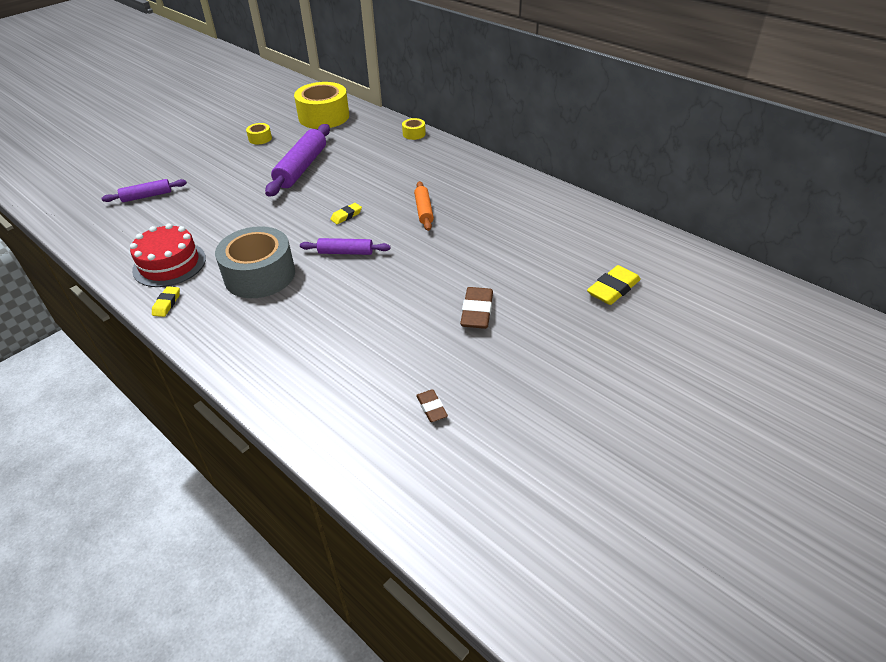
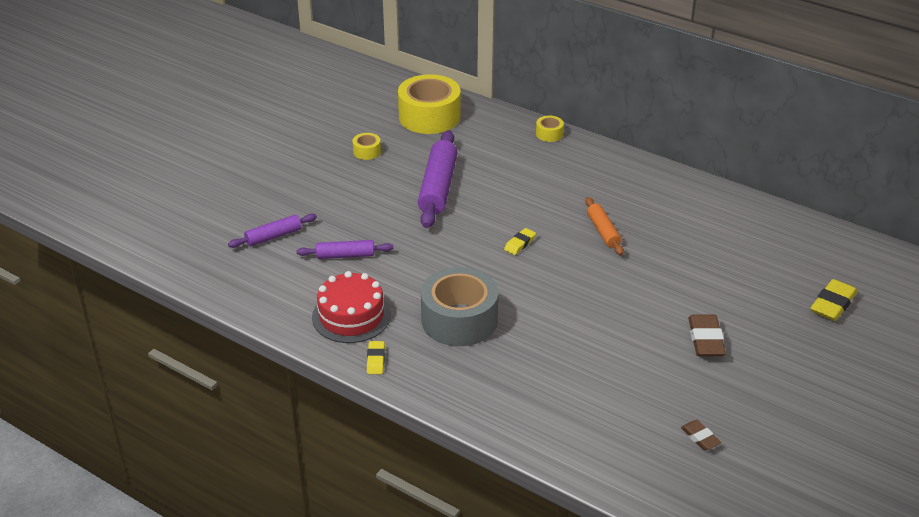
camera: 10 degrees left, 5 degrees down
(346, 252) = (540, 287): purple rolling pin -> purple rolling pin (345, 255)

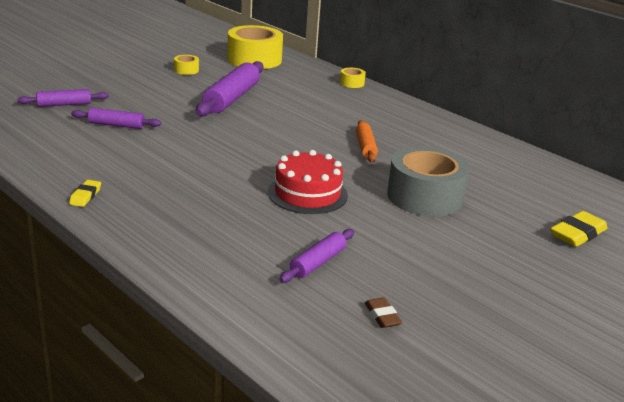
camera: 10 degrees right, 10 degrees down
(351, 316) = (88, 163): red cake -> red cake (307, 194)
(459, 320) = (187, 182): grey tape -> grey tape (425, 197)
(520, 244) = (281, 142): yellow eraser -> none
(622, 391) = (318, 262): none -> purple rolling pin
(705, 340) = (428, 238): brown eraser -> none

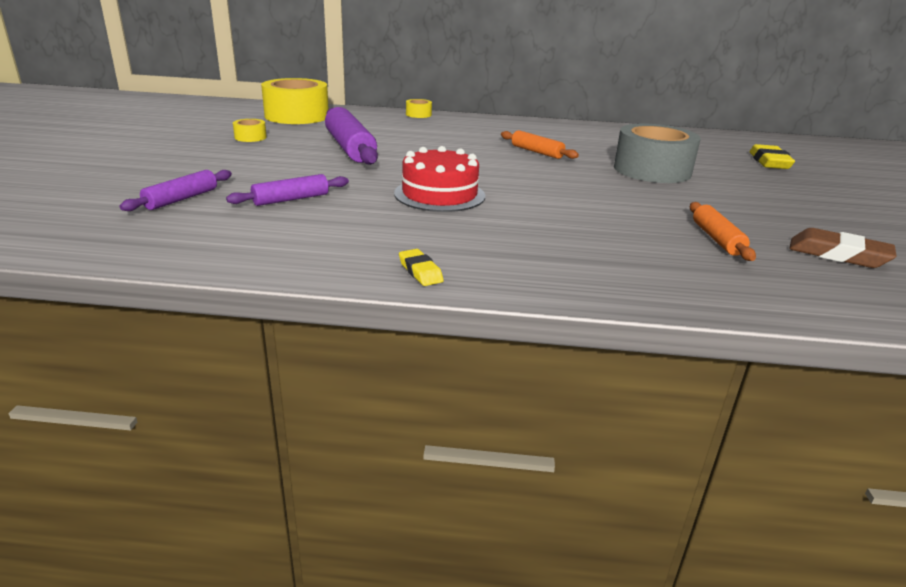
camera: 40 degrees left, 0 degrees up
(307, 194) = (584, 195): red cake -> red cake (439, 194)
(318, 262) = (716, 239): purple rolling pin -> orange rolling pin
(382, 316) = (838, 255): brown eraser -> brown eraser, size x1.70

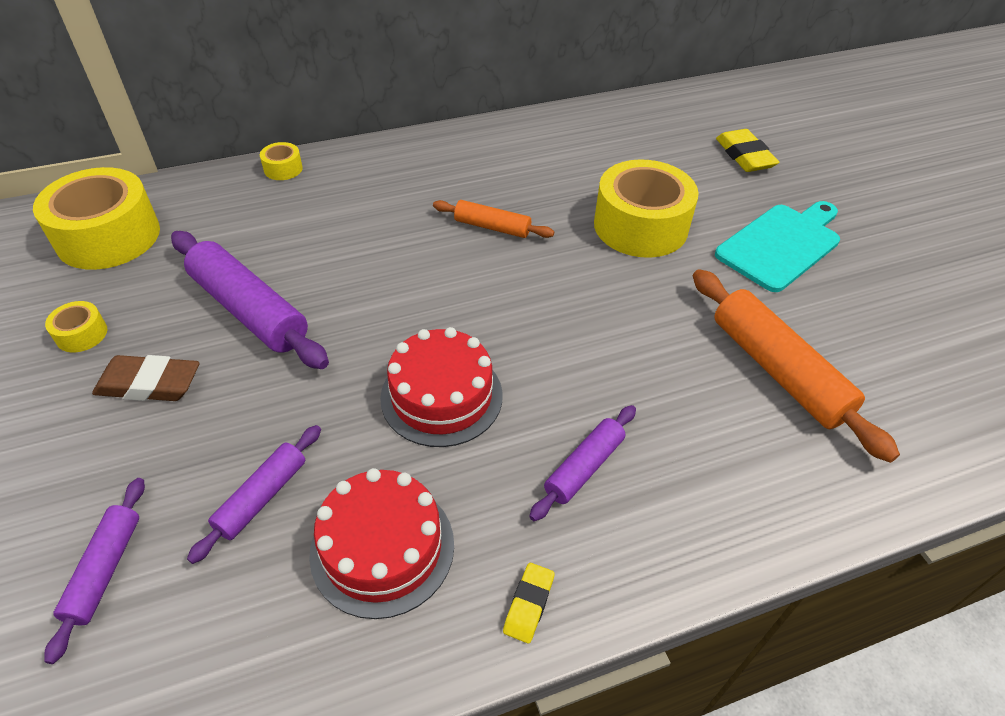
camera: 25 degrees left, 20 degrees up
(344, 230) = (382, 548): none -> red cake
(420, 271) = (528, 604): yellow eraser -> yellow eraser turned 75 degrees clockwise
(515, 237) = (584, 467): none -> purple rolling pin
(652, 170) = (640, 226): grey tape -> yellow tape
(716, 239) = (777, 370): orange rolling pin -> orange rolling pin, size x1.78
(769, 196) = (781, 245): none -> turquoise cutting board
(838, 255) = (892, 354): brown eraser -> brown eraser (149, 384)

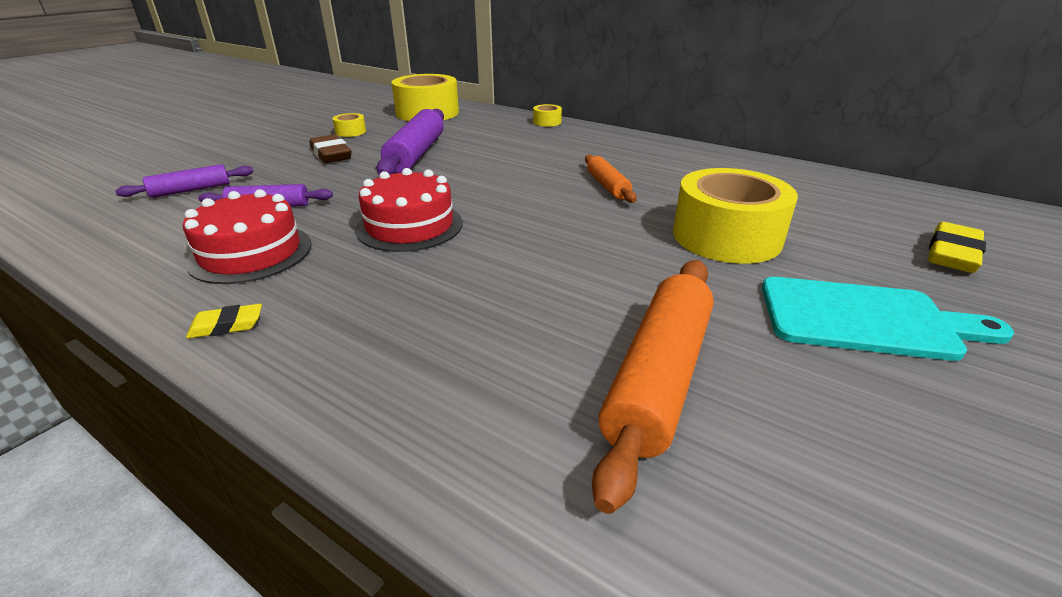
camera: 55 degrees right, 15 degrees down
(584, 467) = (394, 304): purple rolling pin -> none

